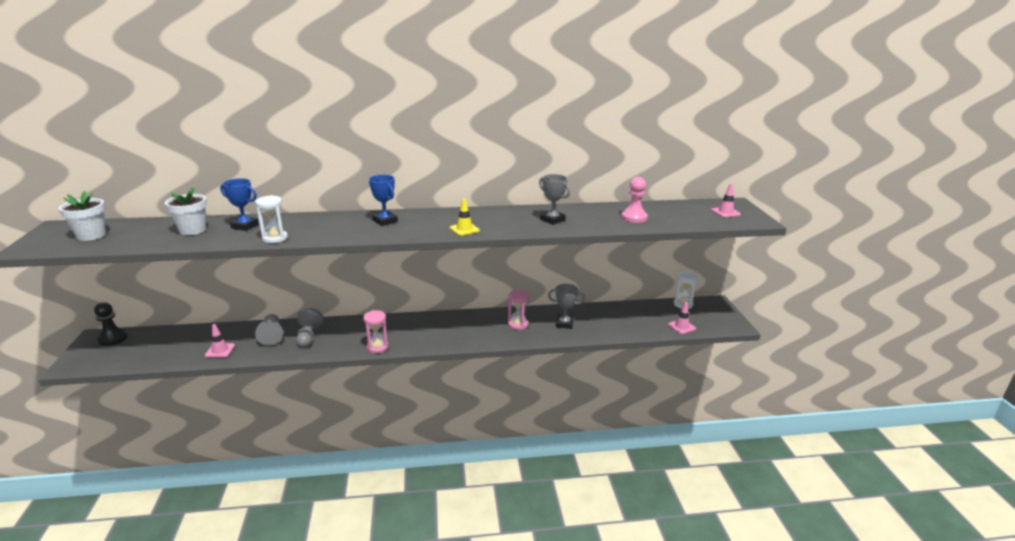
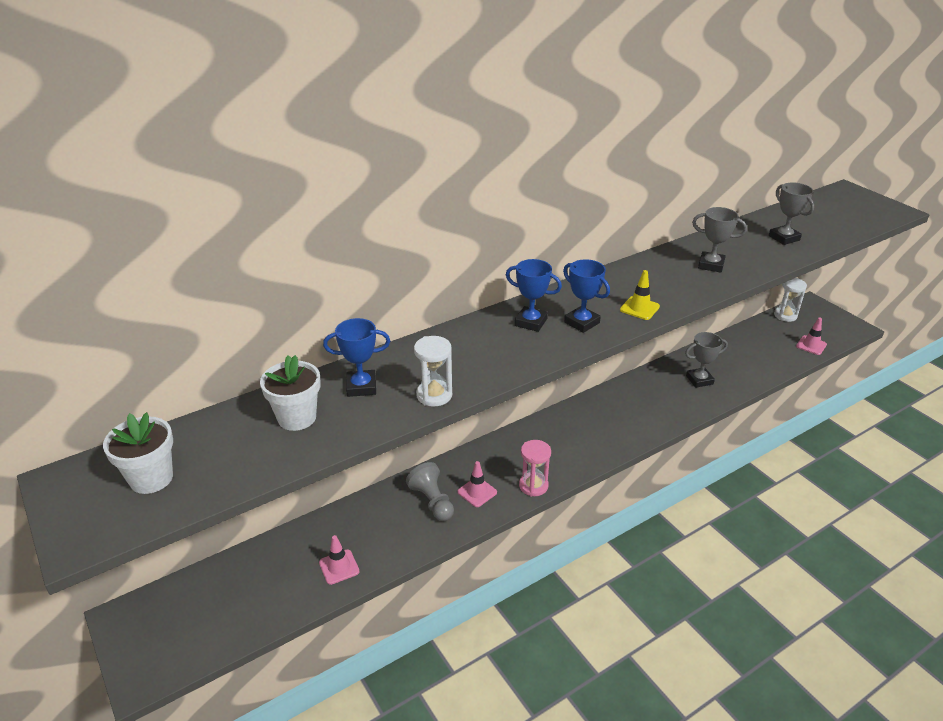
camera: 25 degrees left, 10 degrees up
(113, 338) = (154, 609): black pawn -> none
(271, 335) = (383, 518): grey pawn -> none
(415, 228) = (581, 322): none -> blue trophy
(518, 324) = (653, 397): pink hourglass -> none
(634, 217) = (784, 238): pink pawn -> grey trophy
(725, 212) = (855, 206): pink traffic cone -> pink traffic cone (477, 492)

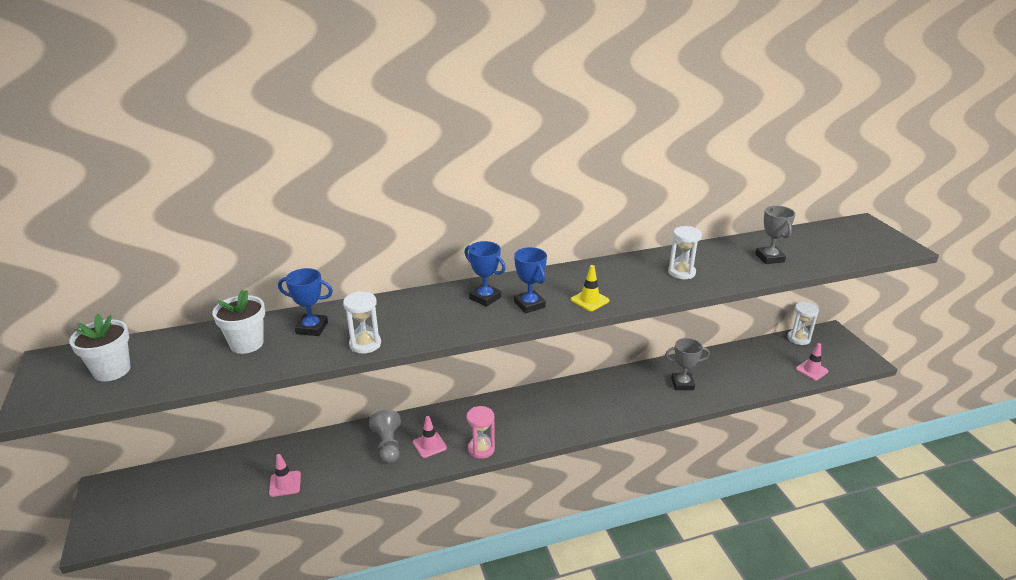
camera: 15 degrees right, 5 degrees down
(711, 265) = (681, 272): grey trophy -> white hourglass

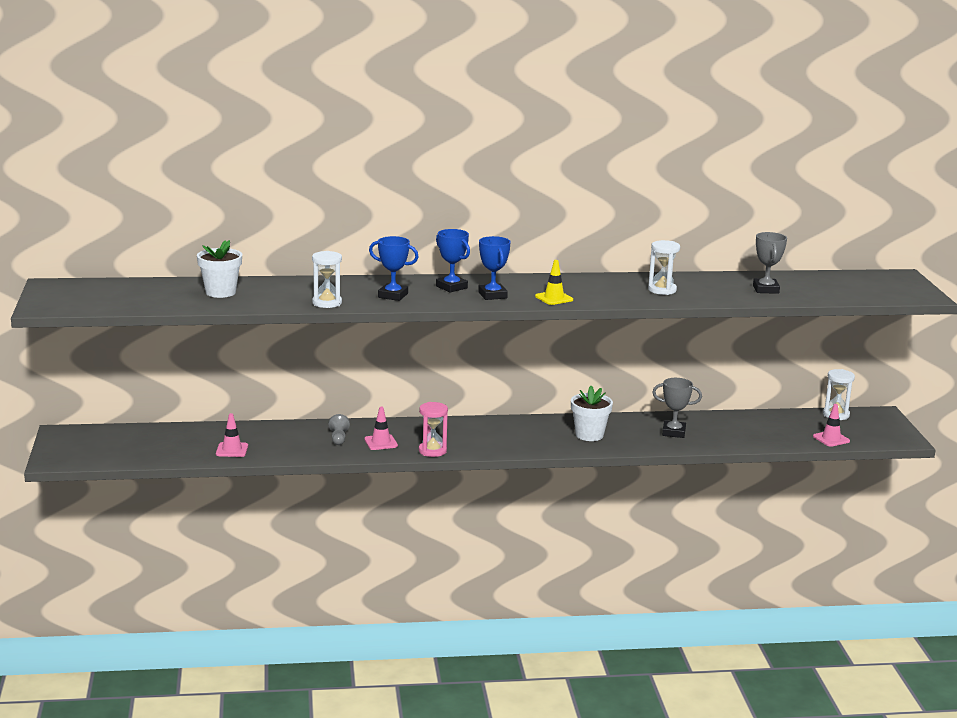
camera: 10 degrees right, 10 degrees down
(112, 370) = (104, 295): white flower pot -> white flower pot (589, 435)
(312, 328) = (281, 289): blue trophy -> blue trophy (393, 295)
(388, 445) = (338, 438): grey pawn -> grey pawn, size x0.65

